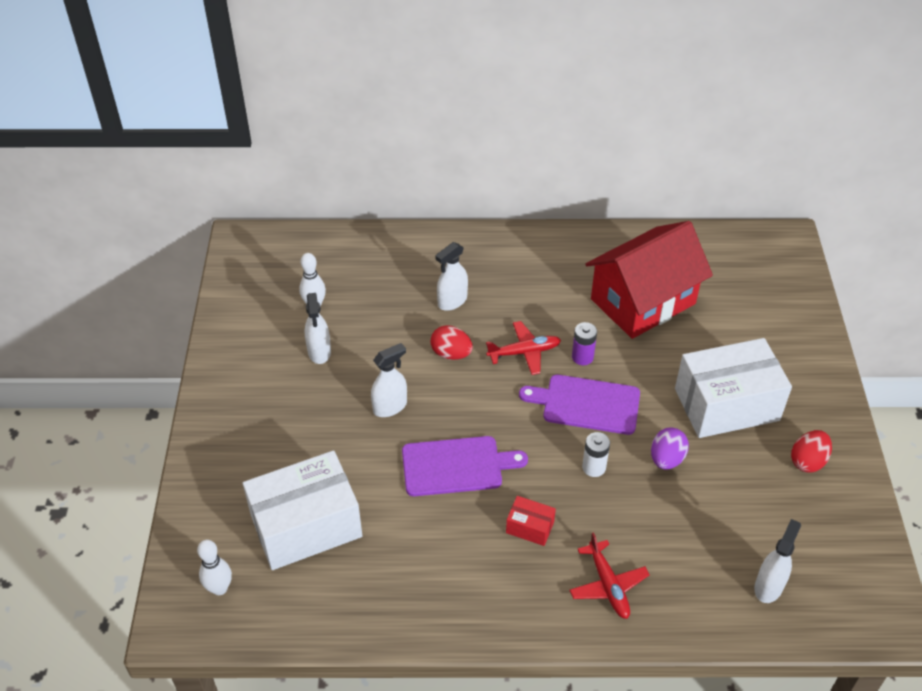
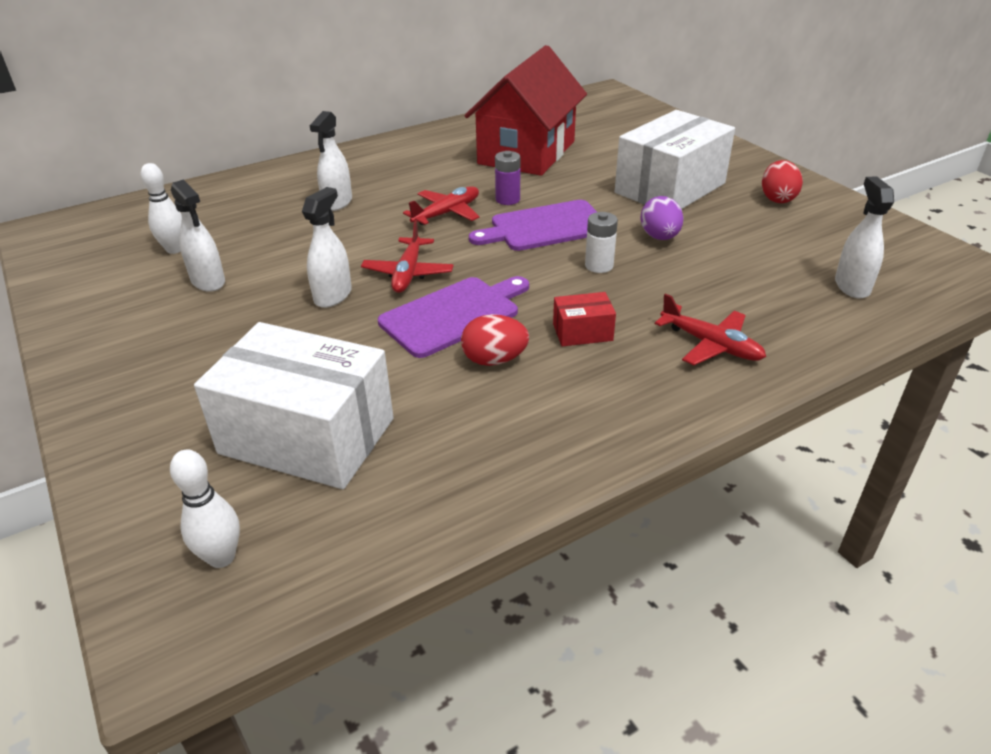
camera: 30 degrees left, 10 degrees down
(306, 525) = (307, 436): white box -> white box turned 75 degrees clockwise
(451, 354) = (369, 237): red egg -> red egg (494, 360)
(453, 408) = (408, 273): none -> red plane

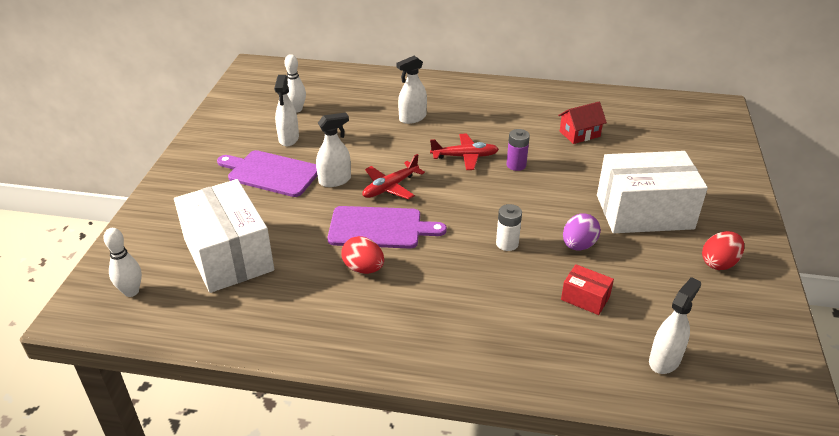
camera: 40 degrees right, 0 degrees up
(526, 152) = (579, 134): red house -> red house, size x0.44
(545, 227) = (512, 197): purple cutting board -> purple cutting board (271, 173)
(582, 332) = (434, 281): red box -> red box (585, 298)
(711, 345) = (498, 337): red plane -> none

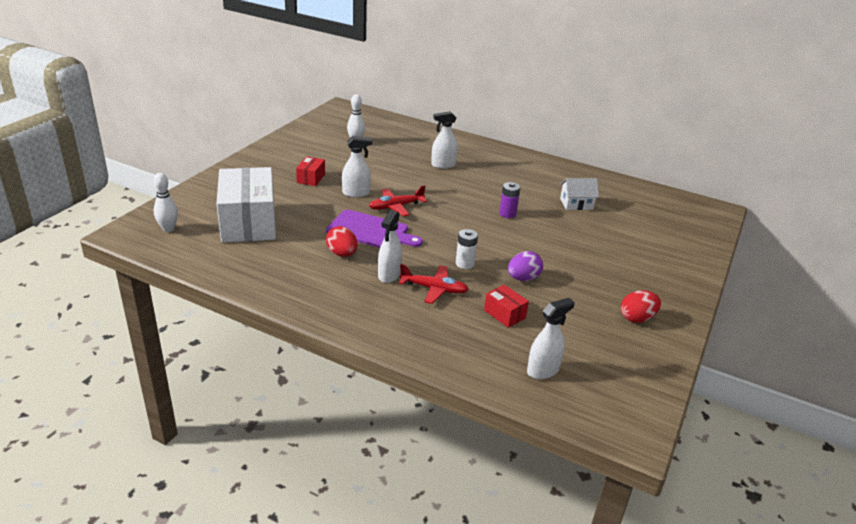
camera: 15 degrees right, 5 degrees down
(271, 173) = (311, 178): purple cutting board -> red box
(288, 139) = (338, 159): white spray bottle -> white spray bottle (389, 275)
(465, 157) = (469, 199): red plane -> red plane (434, 289)
(579, 134) = (576, 204): red house -> white house
(644, 212) = (595, 269): white box -> none

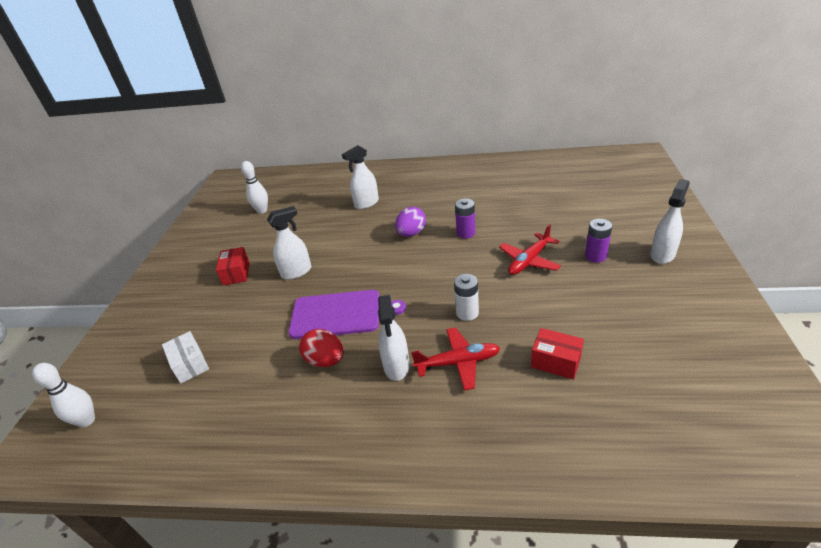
camera: 15 degrees left, 5 degrees up
(248, 222) = (190, 364): white box -> white box, size x0.43
(396, 207) = (349, 271): red plane -> red plane (529, 261)
(523, 278) = (538, 304): purple egg -> purple egg (411, 233)
(543, 370) = (656, 424): white spray bottle -> white spray bottle (662, 254)
(576, 204) = (520, 196): white house -> none
(598, 266) = (595, 256): none -> purple battery
(637, 318) = (683, 303): red egg -> none

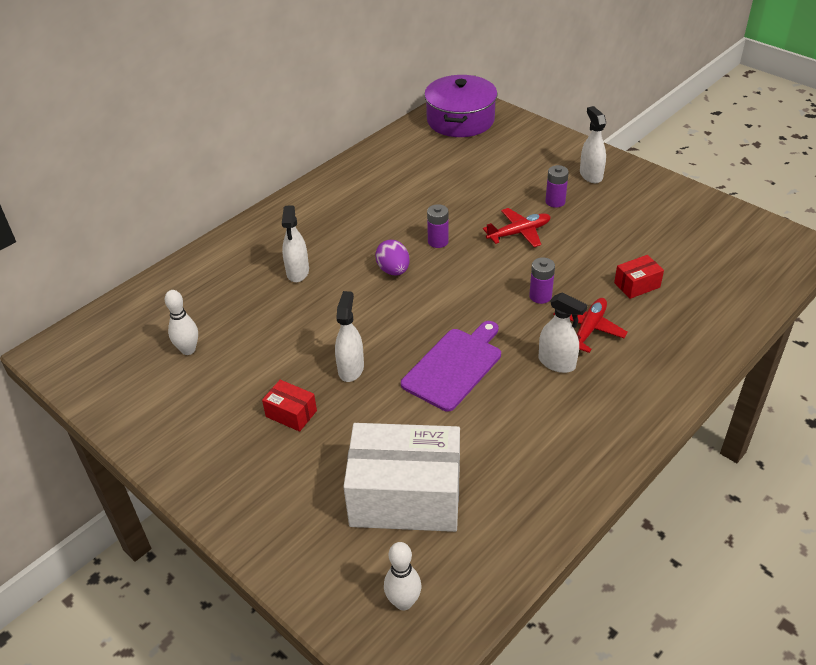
camera: 55 degrees left, 5 degrees up
(190, 364) = (405, 496): white box -> white box, size x2.32
(325, 360) = (505, 400): red egg -> none
(467, 313) = (540, 296): white battery -> purple battery
(529, 261) = (519, 233): red plane -> red plane turned 105 degrees counterclockwise
(616, 166) = (460, 120): none -> purple pot

